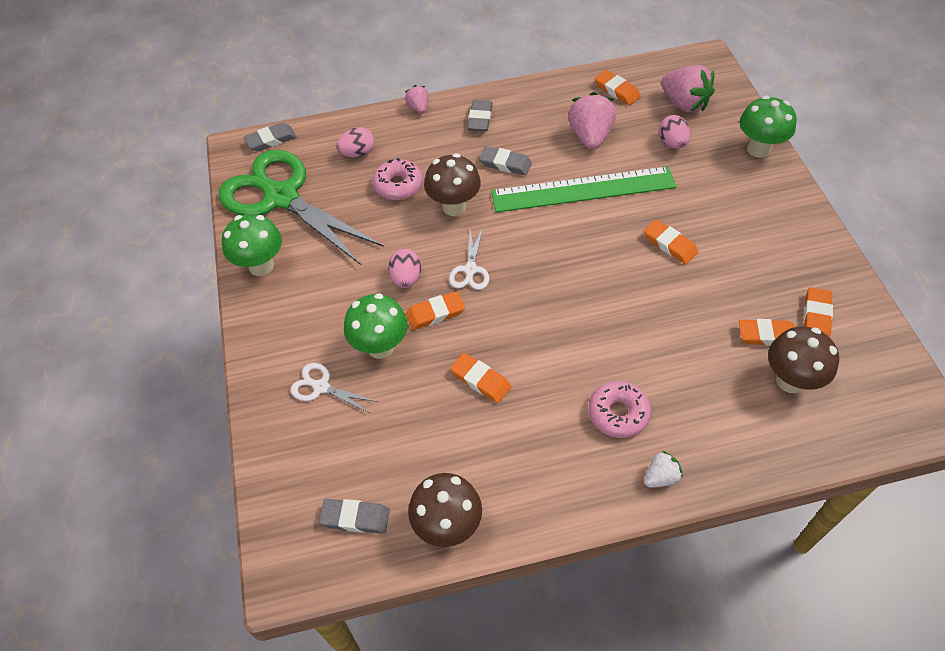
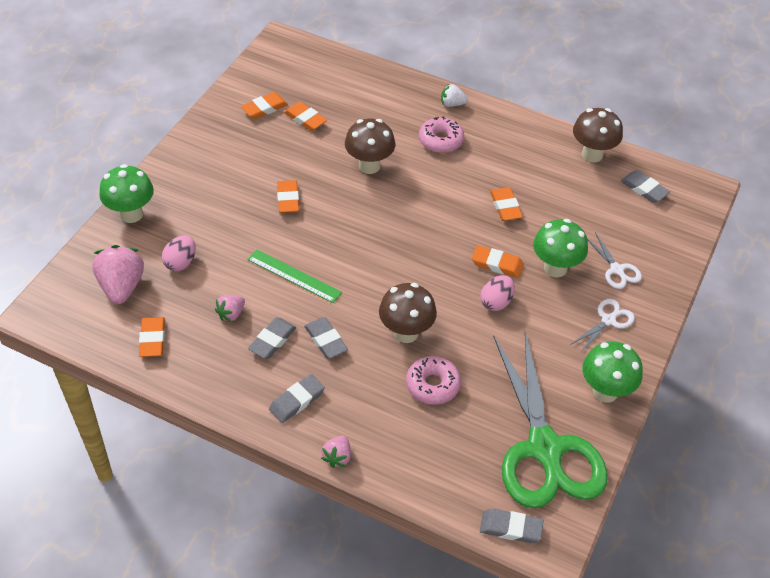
camera: 145 degrees left, 5 degrees down
(358, 153) = (439, 446): pink egg -> none
(470, 270) = (443, 276): white scissors -> white scissors (609, 320)
(541, 140) = (272, 340): none -> grey eraser
(583, 189) = (294, 276): green ruler -> green ruler, size x0.57
(590, 136) = (231, 314): pink strawberry -> pink strawberry, size x0.54
(790, 380) = (325, 95): brown mushroom -> brown mushroom (369, 166)

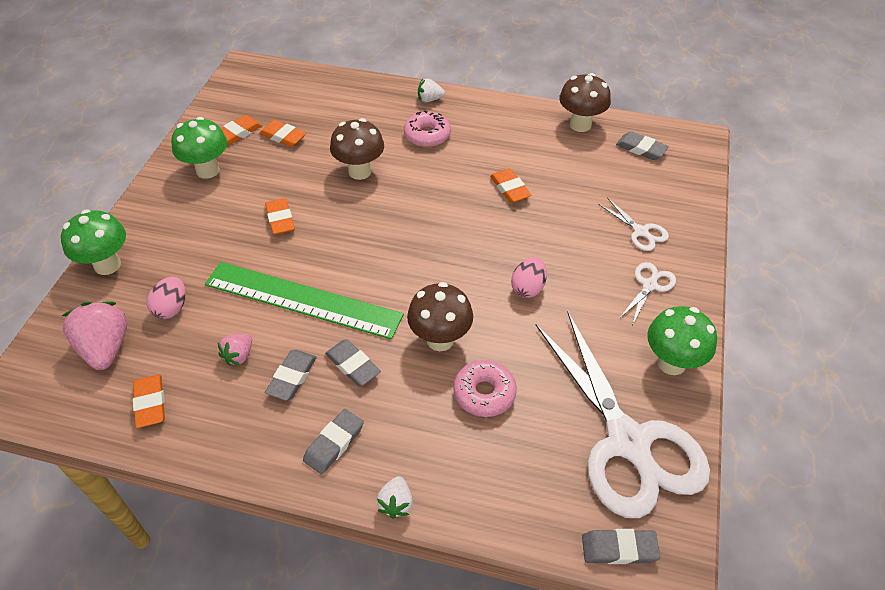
camera: 10 degrees left, 0 degrees up
(294, 276) = (303, 299): green ruler -> green ruler, size x1.77
(337, 457) = (396, 503): pink strawberry -> white strawberry
(497, 264) = (518, 248): orange eraser -> none
(545, 450) = (629, 443): green scissors -> white scissors
(555, 268) = (578, 241): green mushroom -> green mushroom (207, 170)

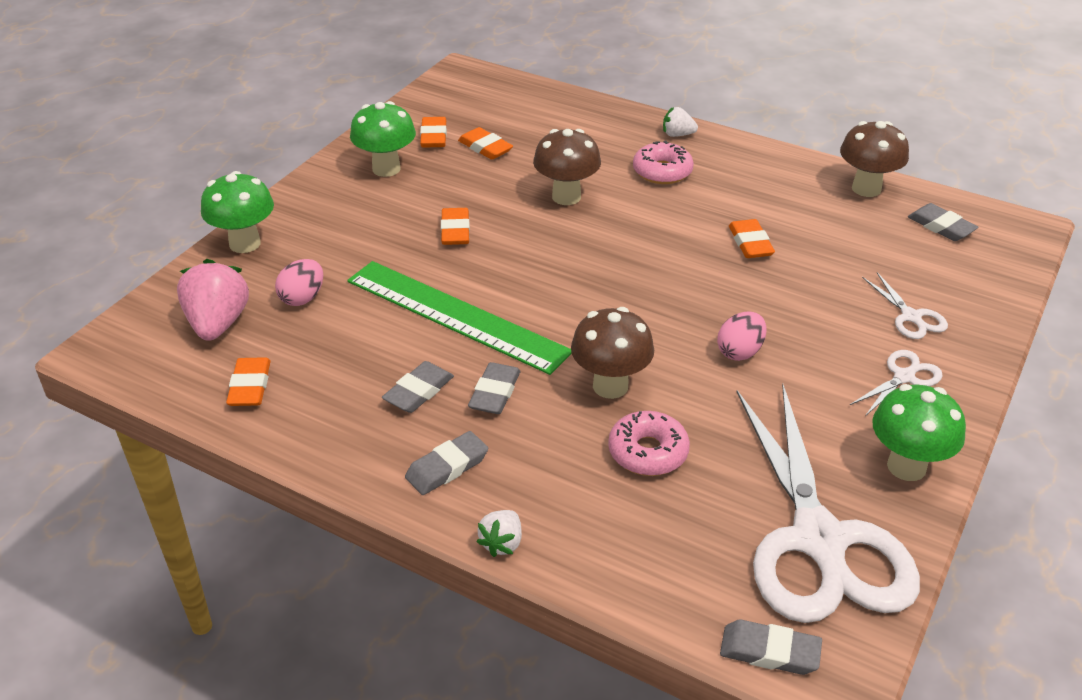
camera: 15 degrees right, 10 degrees down
(238, 133) = (433, 136): orange eraser -> orange eraser turned 60 degrees counterclockwise
(239, 356) = (364, 358): pink strawberry -> none
(353, 365) = (494, 393): grey eraser -> grey eraser turned 45 degrees clockwise

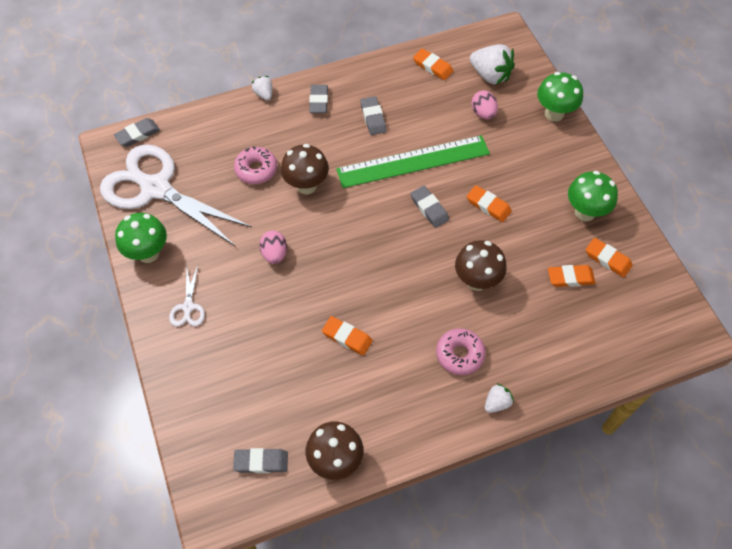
camera: 130 degrees right, 20 degrees up
(218, 324) = (490, 75): pink strawberry -> white strawberry
(494, 393) = (345, 142): grey eraser -> grey eraser (429, 208)
(911, 317) = (216, 356): white scissors -> none

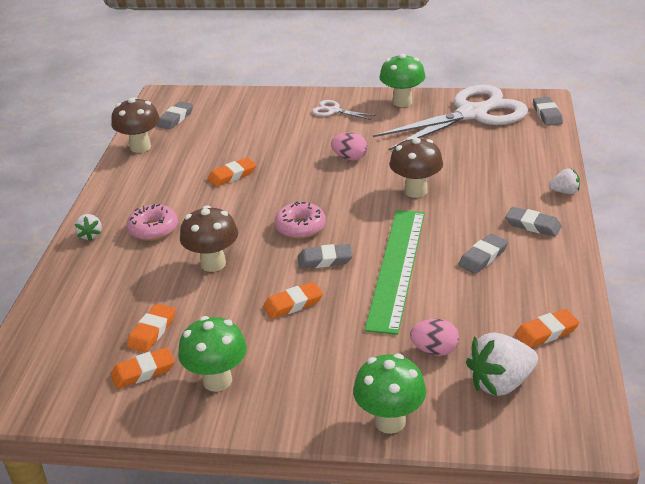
camera: 120 degrees right, 25 degrees down
(256, 169) = (458, 167): pink donut -> pink donut (300, 227)
(373, 118) = (483, 257): grey eraser -> grey eraser turned 60 degrees counterclockwise

